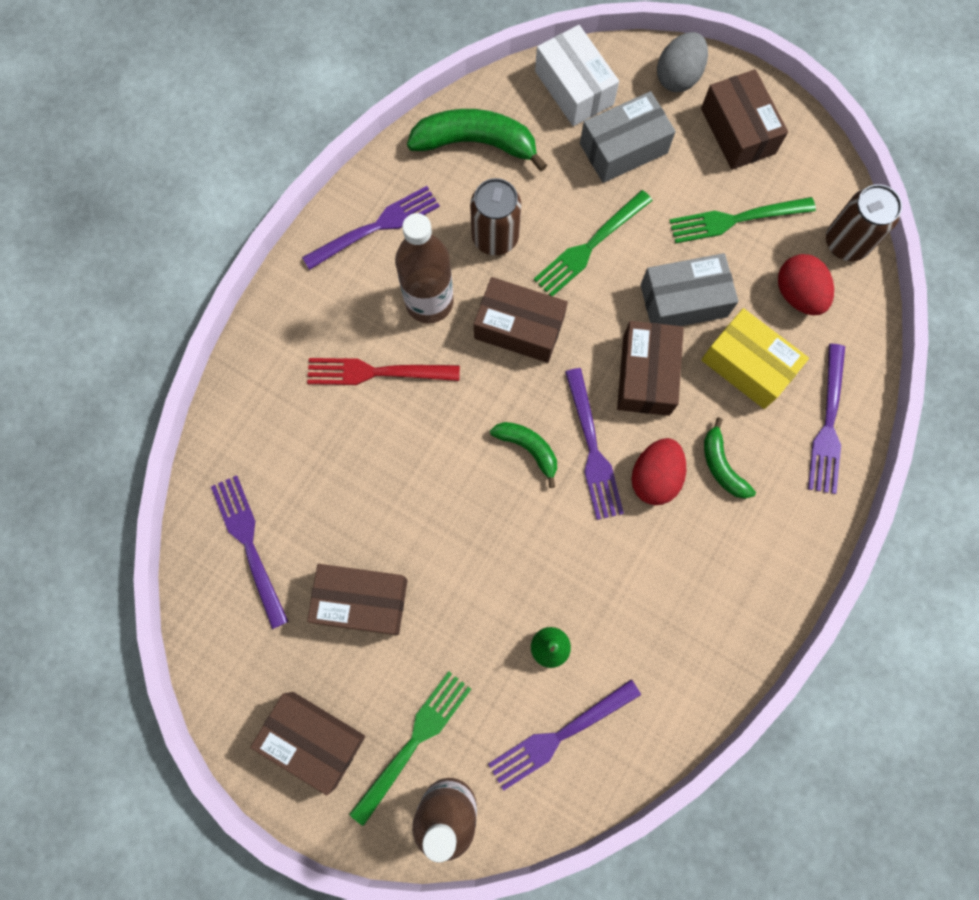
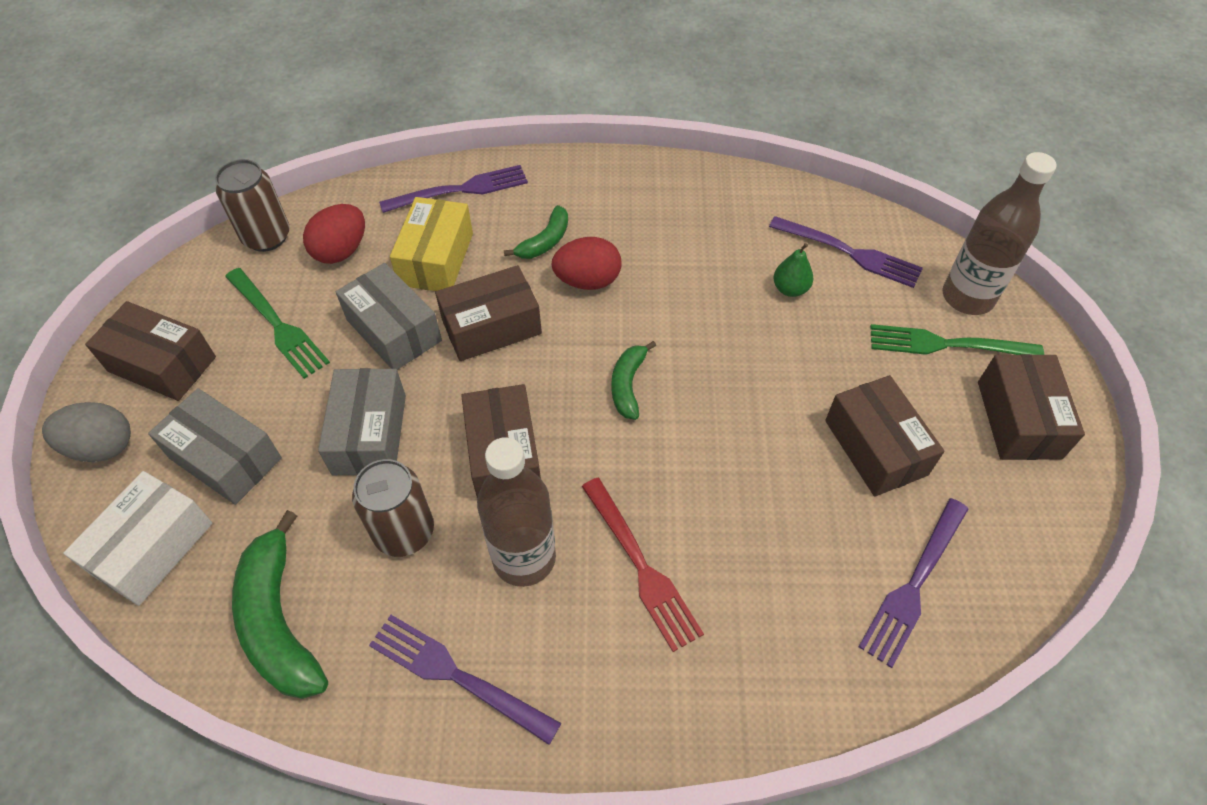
camera: 120 degrees left, 20 degrees down
(590, 246) = (369, 434): green fork -> grey box
(592, 449) = (593, 335): purple fork -> none
(738, 131) = (162, 364): brown box -> brown box turned 75 degrees clockwise

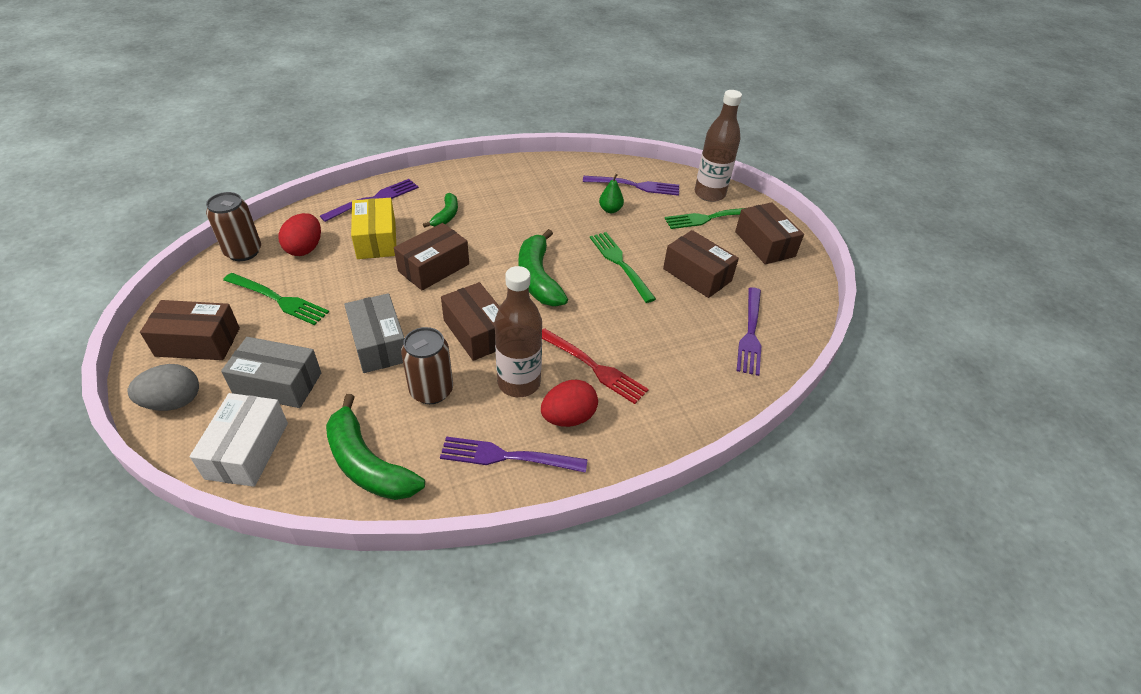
camera: 25 degrees left, 10 degrees down
(393, 330) = (366, 284): grey box -> none
(587, 281) = (485, 231): red egg -> red egg (568, 417)
(628, 385) = (538, 278): green banana -> green banana, size x1.77
(761, 393) = (620, 264): none -> green fork

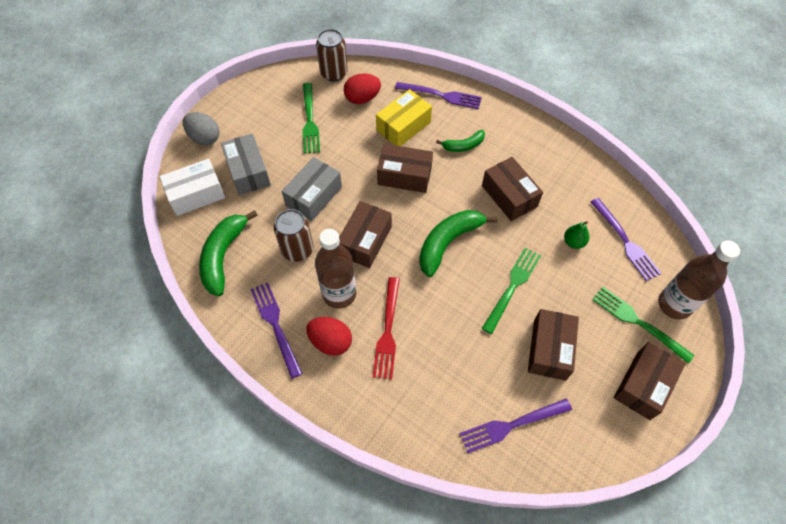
camera: 60 degrees right, 15 degrees up
(198, 342) = (251, 113): brown box -> brown box (509, 196)

